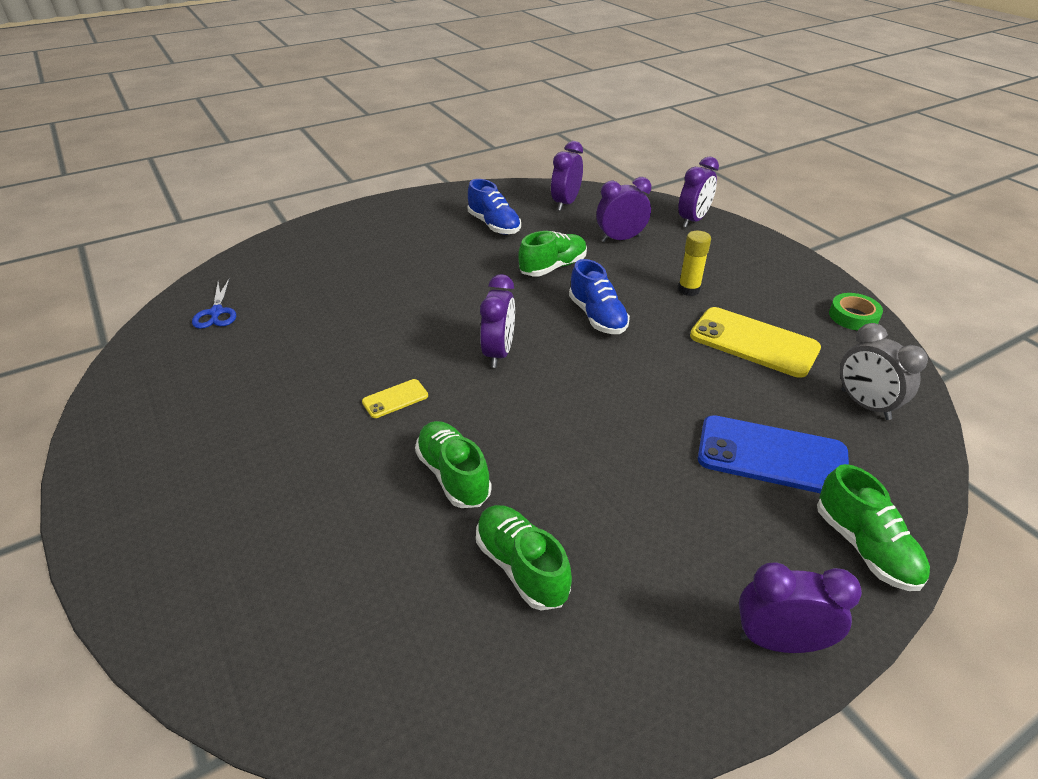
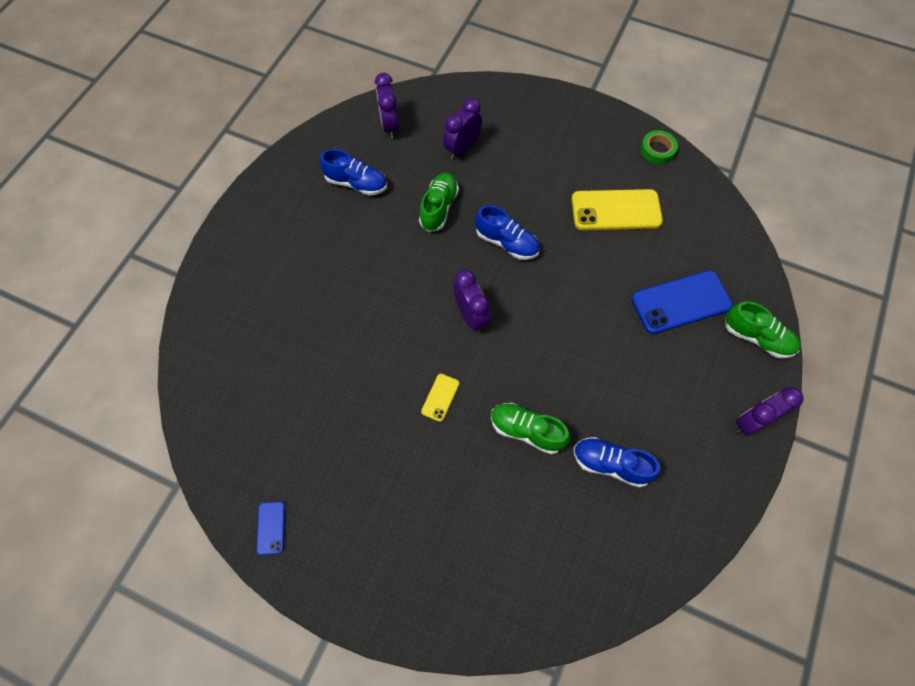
camera: 35 degrees left, 25 degrees up
(125, 412) = (271, 528): none -> blue phone
(216, 312) = (233, 403): blue scissors -> none
(521, 566) = (610, 464): green shoe -> blue shoe
(688, 290) = (545, 180): yellow glue stick -> none
(693, 220) = (497, 97): purple clock -> none
(865, 405) = (704, 229): grey clock -> none

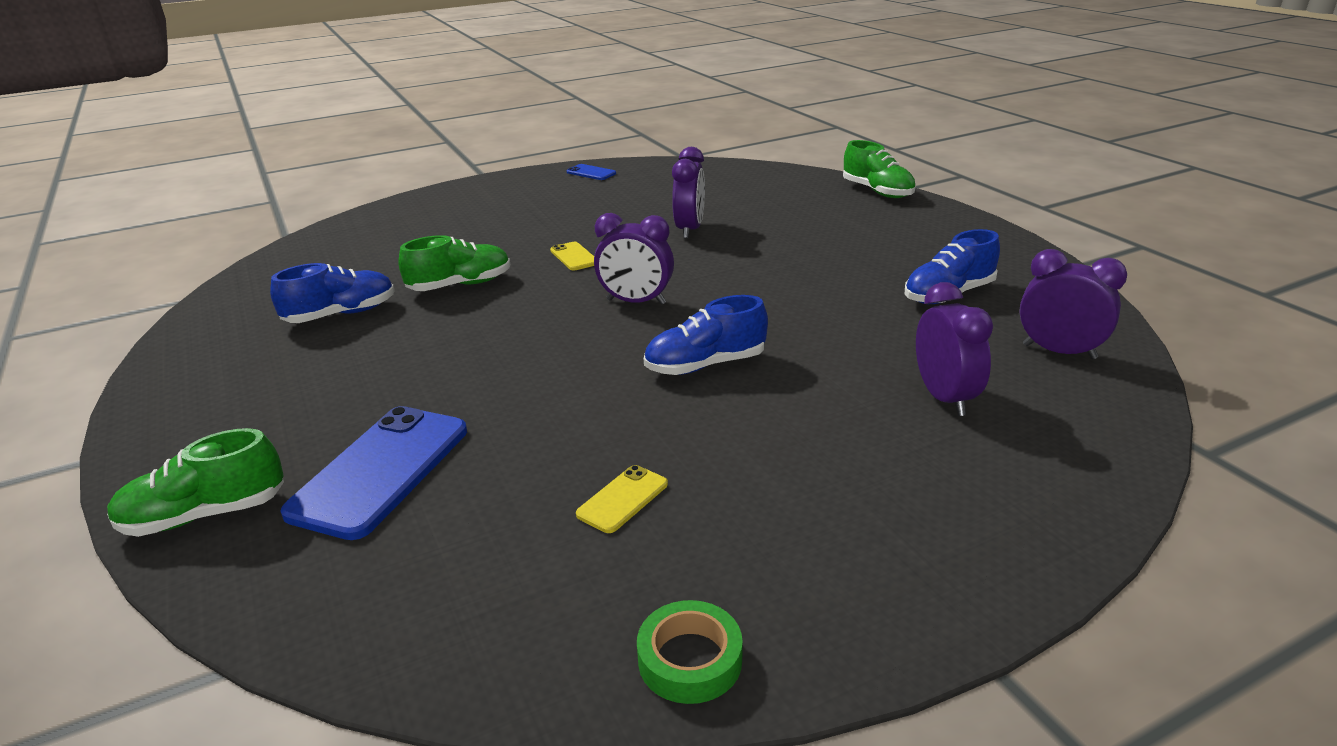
camera: 130 degrees right, 35 degrees down
(439, 208) = (835, 336): green shoe -> green shoe (877, 191)
(616, 210) = (622, 499): yellow phone -> yellow phone, size x0.47
(752, 422) = (163, 431): purple clock -> purple clock (689, 229)

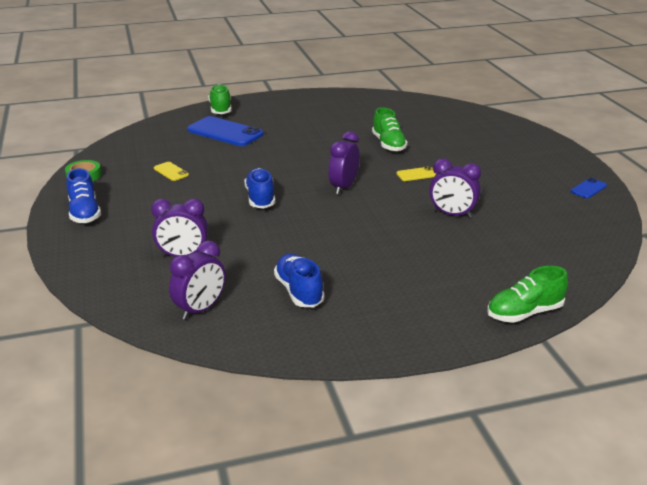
camera: 100 degrees right, 0 degrees up
(341, 314) = (366, 120): blue shoe -> blue shoe (85, 213)

